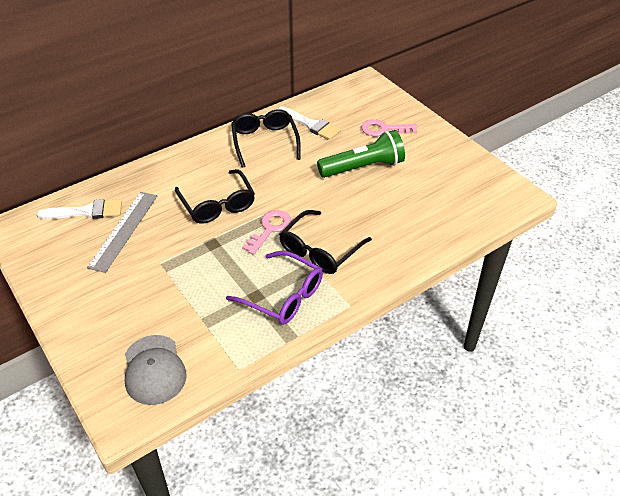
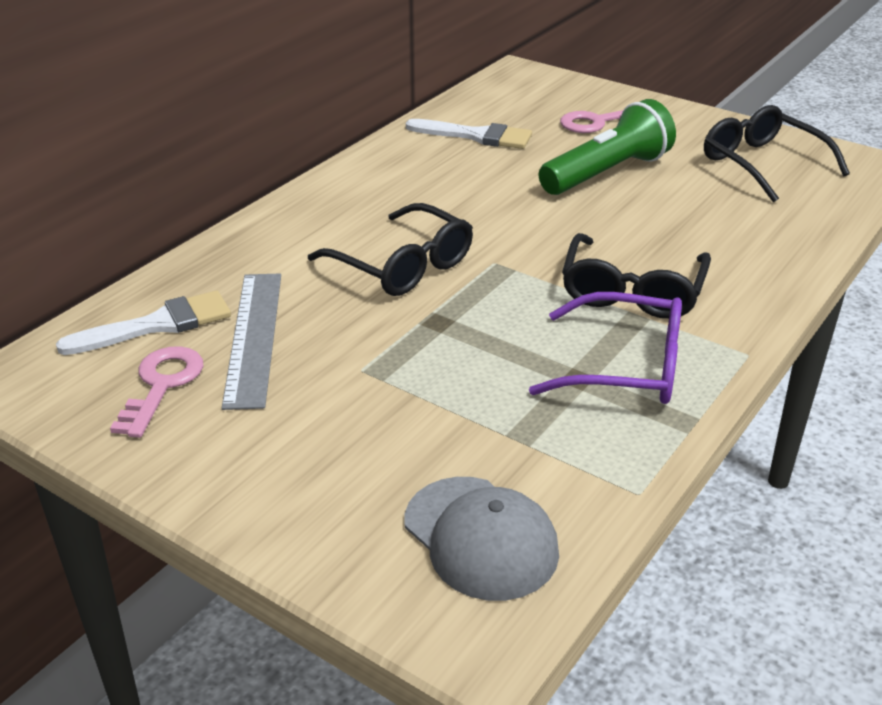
camera: 20 degrees left, 10 degrees down
(265, 142) = (417, 170): black glasses -> black glasses (763, 164)
(269, 229) = (523, 281): pink key -> pink key (161, 385)

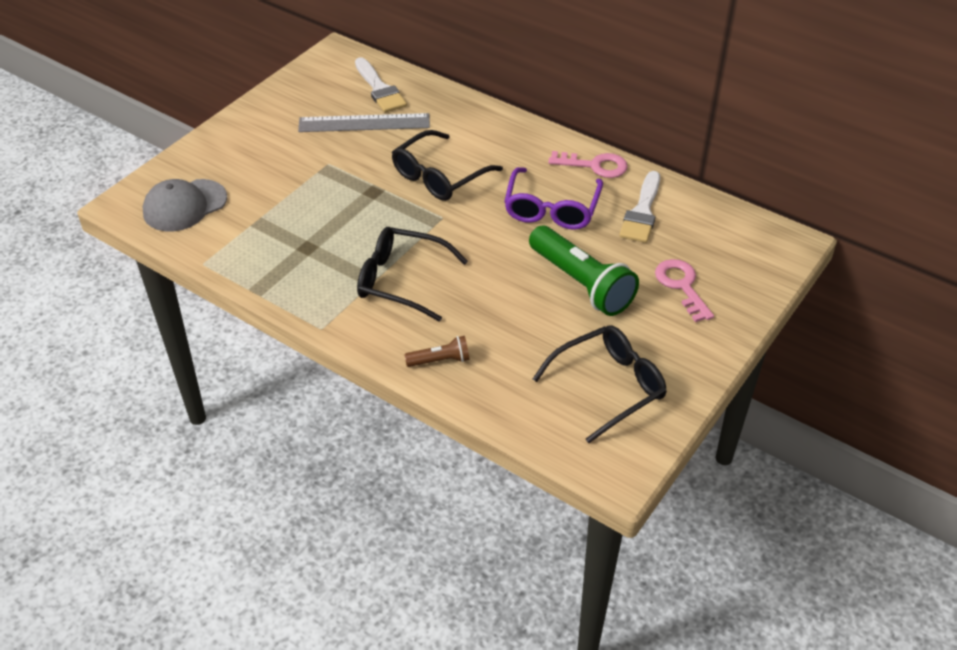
camera: 90 degrees right, 10 degrees up
(161, 385) = (323, 97): pink key -> pink key (594, 165)
(624, 367) = (315, 268): purple glasses -> purple glasses (552, 208)
(769, 260) = (440, 360): none -> brown flashlight

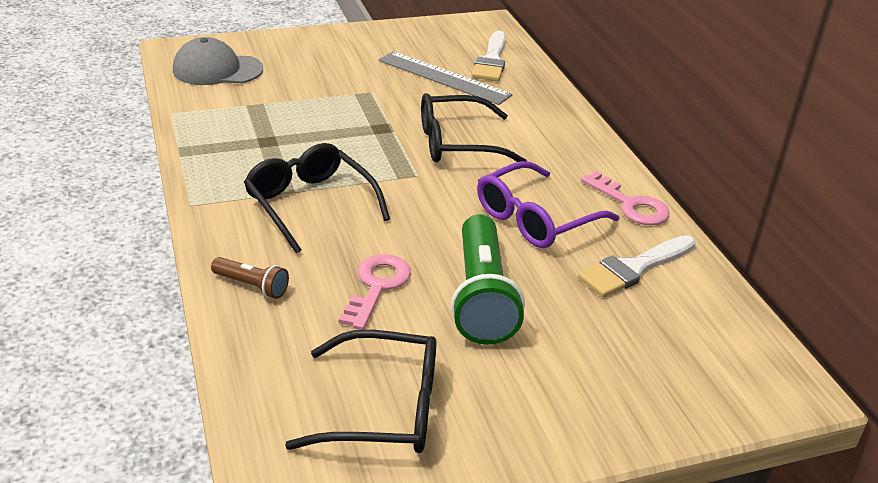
camera: 35 degrees right, 10 degrees down
(682, 286) = (594, 360): pink key -> pink key (377, 287)

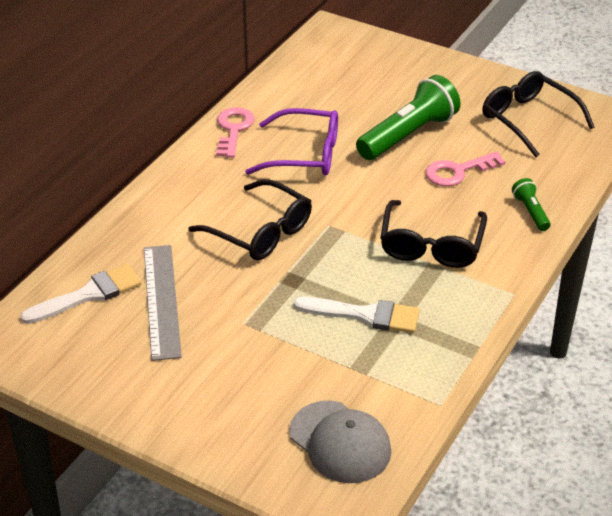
camera: 130 degrees left, 5 degrees up
(252, 286) = (531, 212): brown flashlight -> green flashlight
(633, 268) = (302, 102): white brush -> white brush (365, 315)

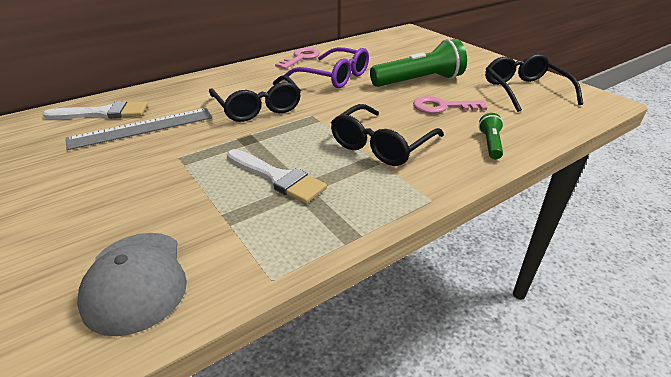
camera: 25 degrees right, 5 degrees down
(161, 301) = (142, 128): grey ruler -> grey ruler turned 45 degrees clockwise

